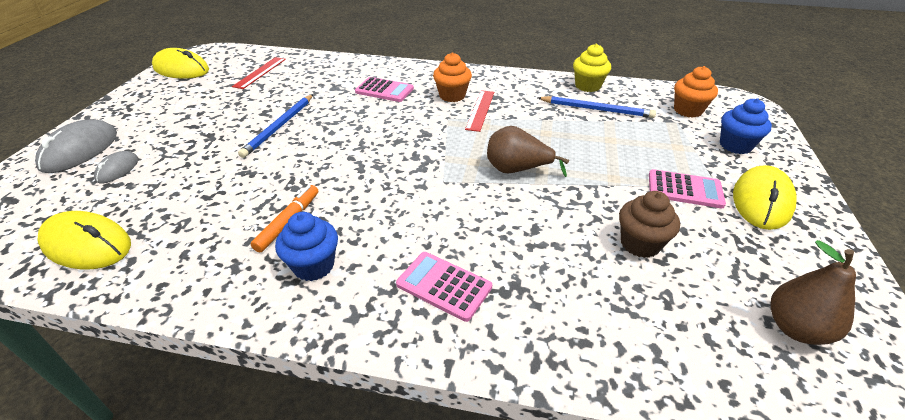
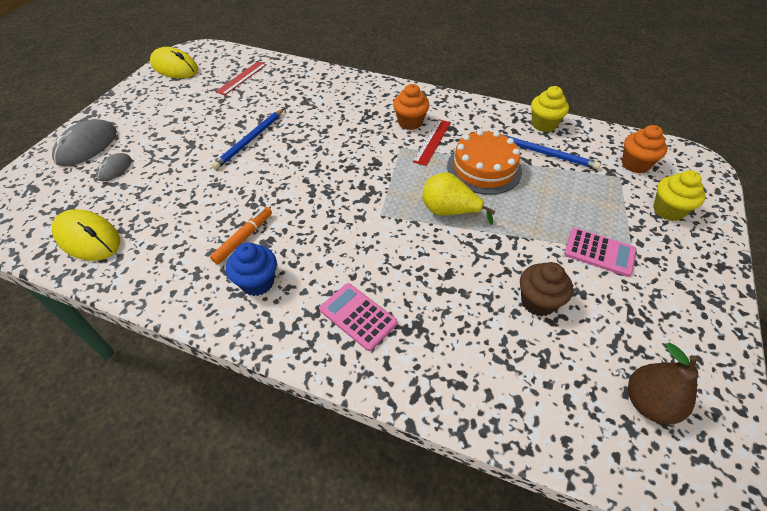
camera: 10 degrees right, 10 degrees up
(384, 90) = (349, 110): pink calculator -> none
(517, 170) = (449, 211): brown pear -> yellow pear
(541, 128) = (484, 168): none -> orange cake
(735, 145) = (668, 210): blue cupcake -> yellow cupcake
(761, 201) = (669, 274): yellow mouse -> none

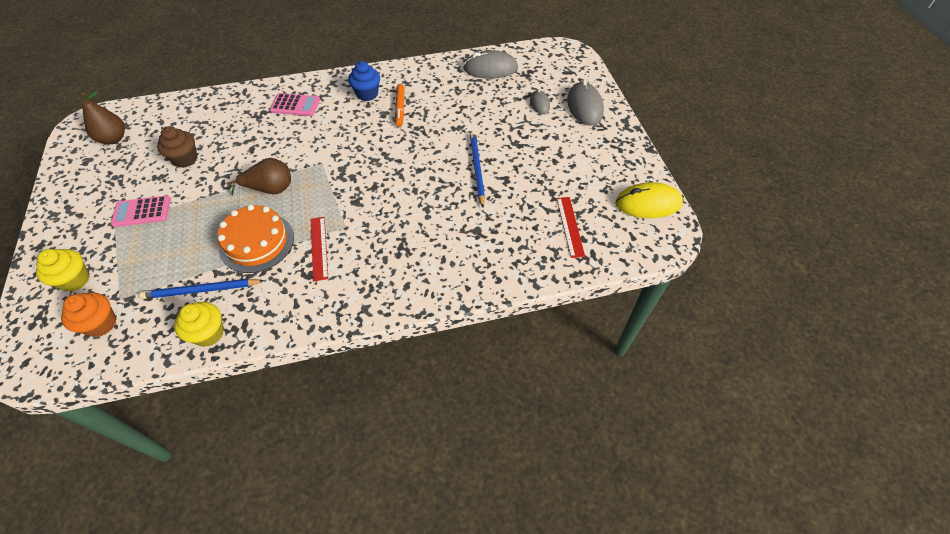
camera: 145 degrees right, 5 degrees up
(88, 238) = (490, 69): yellow mouse -> grey mouse
(410, 122) = (354, 260): orange cupcake -> none
(449, 211) = (270, 189): yellow pear -> brown pear

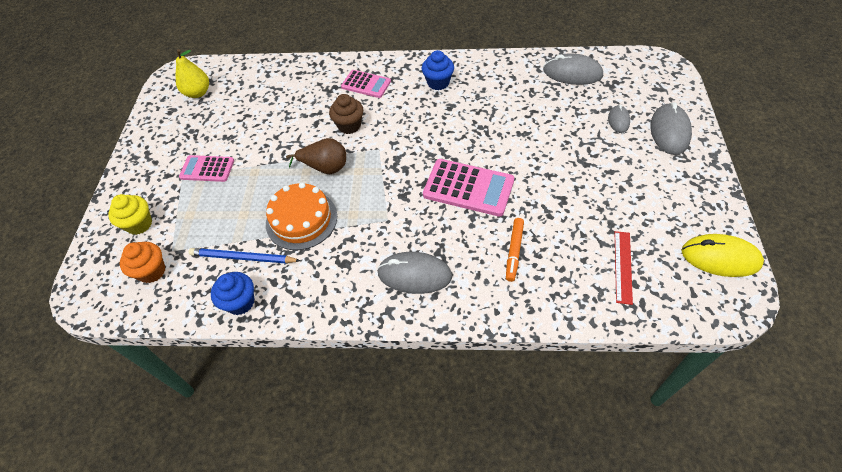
camera: 20 degrees right, 0 degrees up
(113, 139) = (198, 93): brown pear -> yellow pear
(185, 159) = (255, 123): brown cupcake -> brown cupcake (349, 126)
(209, 333) = (240, 302): yellow cupcake -> blue cupcake
(319, 248) = (358, 237): red ruler -> none
(383, 271) = (414, 275): none -> grey mouse
(400, 108) = (468, 103): orange marker -> orange marker (514, 251)
(417, 184) = (468, 188): none -> pink calculator
(477, 169) = (534, 183): blue pencil -> none

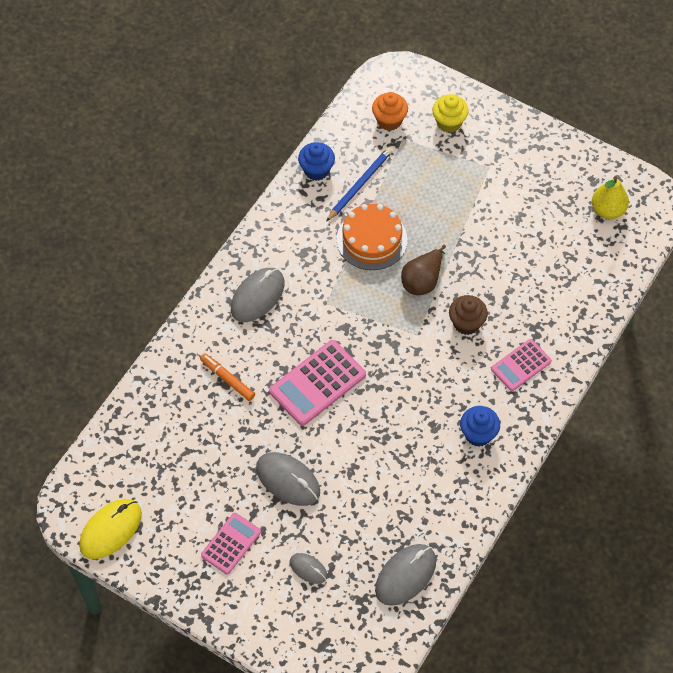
camera: 115 degrees right, 5 degrees up
(207, 169) = (485, 188): pink calculator -> pink calculator (231, 543)
(622, 266) = (156, 450): red ruler -> none
(669, 131) = (262, 605): grey mouse -> grey mouse (288, 480)

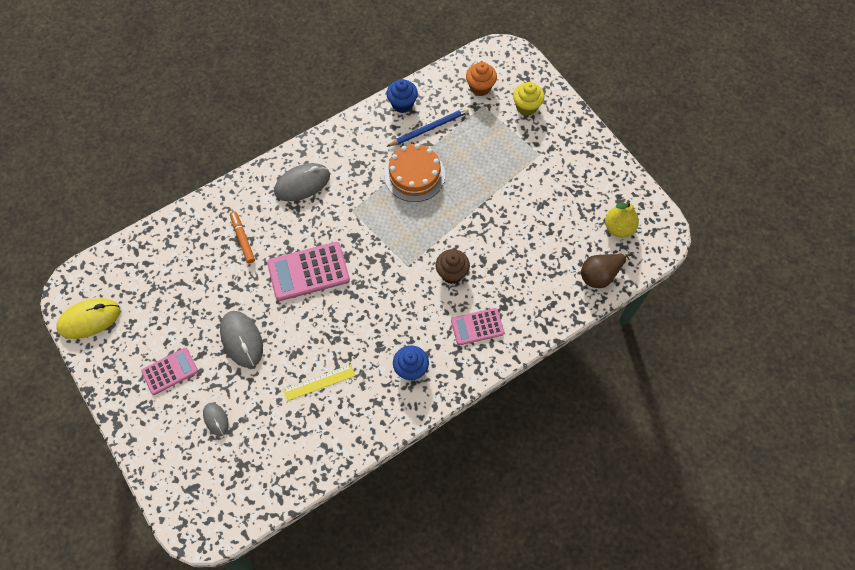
camera: 25 degrees right, 5 degrees up
(393, 487) = (319, 382): none -> yellow ruler
(405, 575) = (287, 461): grey mouse -> none
(422, 280) = (436, 224): brown pear -> brown pear (600, 275)

